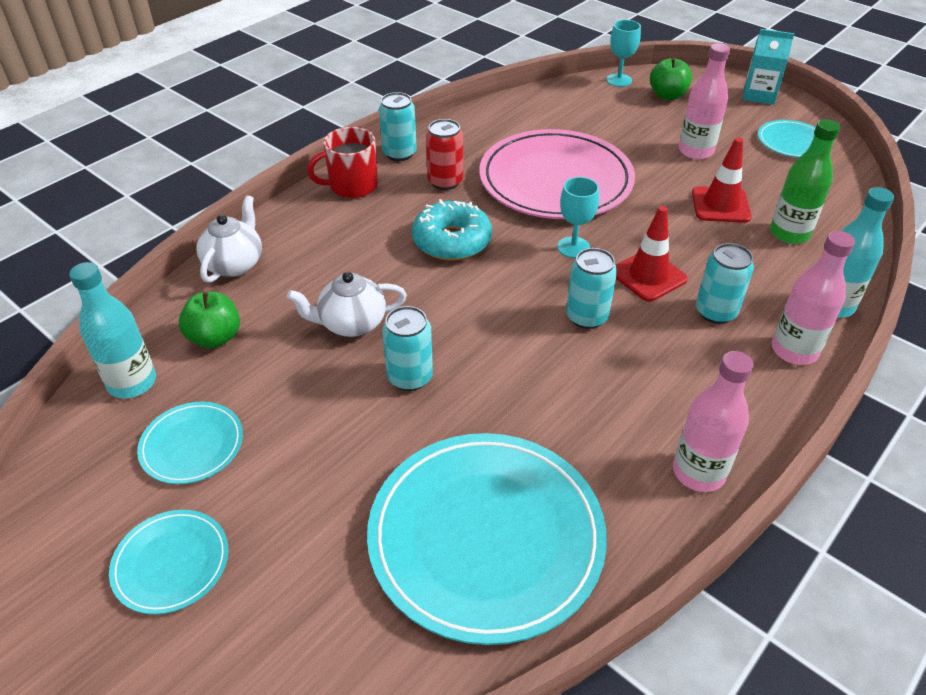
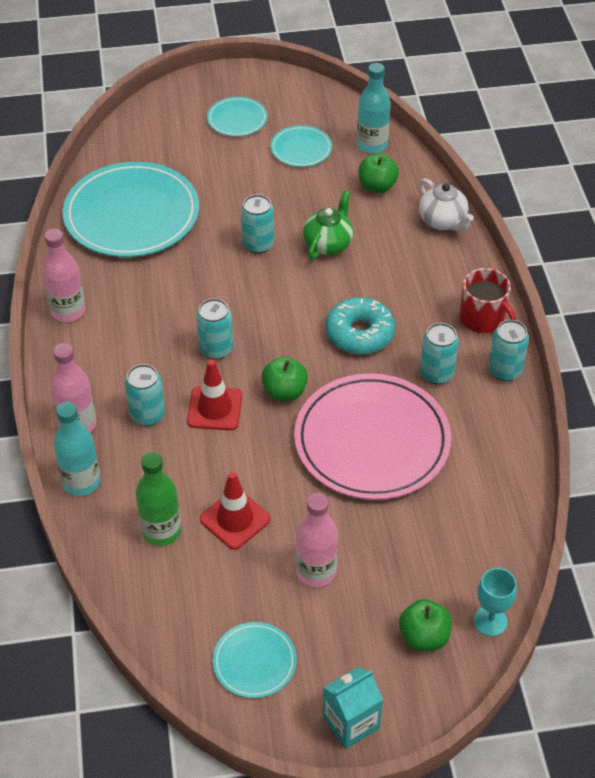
camera: 130 degrees right, 5 degrees up
(351, 324) = (328, 244): white teapot -> green teapot
(352, 186) = (483, 319): red mug -> red mug turned 120 degrees clockwise
(445, 182) = (436, 373): red can -> turquoise can
(573, 247) = (284, 392): turquoise goblet -> green apple

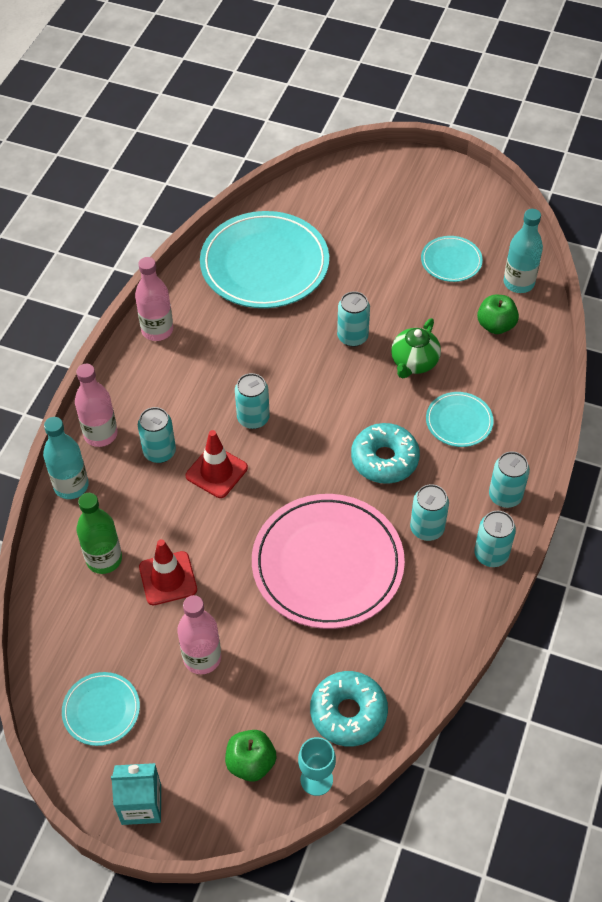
camera: 30 degrees right, 5 degrees up
(237, 119) = (413, 210): turquoise plate -> turquoise plate (459, 421)
(284, 392) = (284, 484): green apple -> none
(328, 244) = (414, 362): green teapot -> green teapot turned 150 degrees clockwise
(443, 221) = (533, 385): white teapot -> none
(478, 553) = (348, 713): none -> turquoise donut
(483, 319) = (505, 496): red mug -> turquoise can

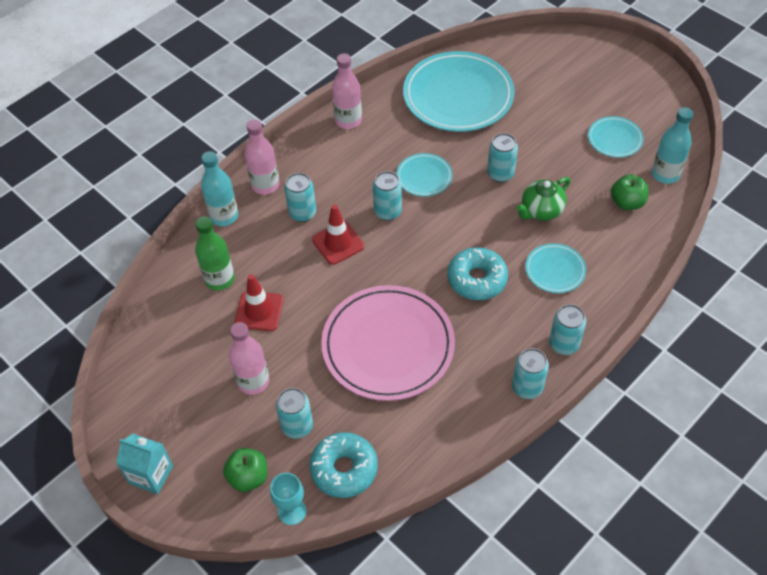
camera: 25 degrees right, 0 degrees up
(101, 710) = (159, 392): turquoise plate -> turquoise plate (424, 177)
(427, 528) = (483, 347): turquoise can -> turquoise can (297, 426)

